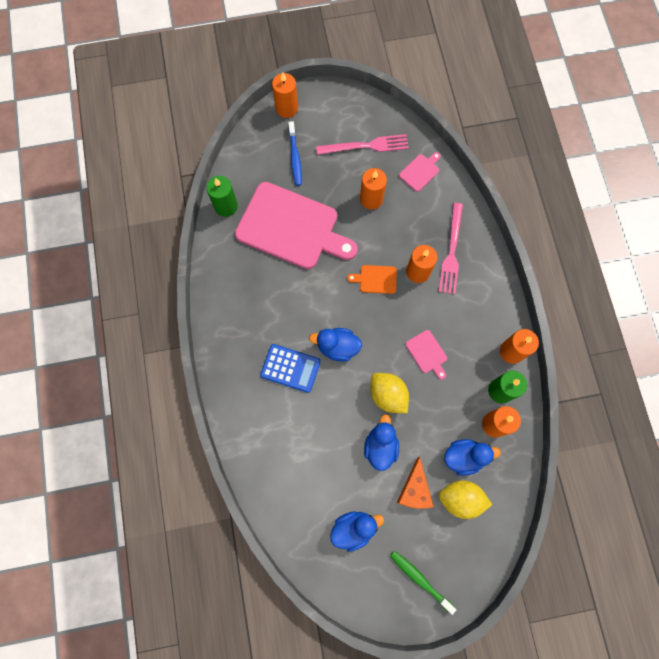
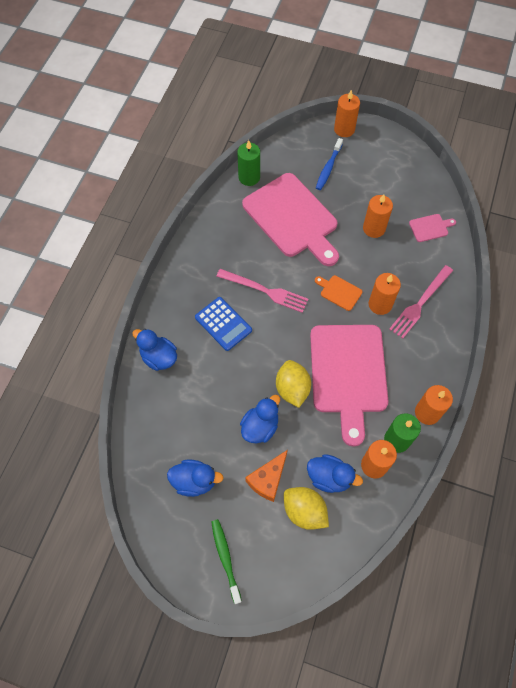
camera: 30 degrees right, 10 degrees down
(337, 347) = (273, 328): blue duck -> blue duck (159, 357)
(366, 146) = (394, 187): pink fork -> pink fork (265, 291)
(427, 353) = (348, 373): pink cutting board -> pink cutting board, size x2.49

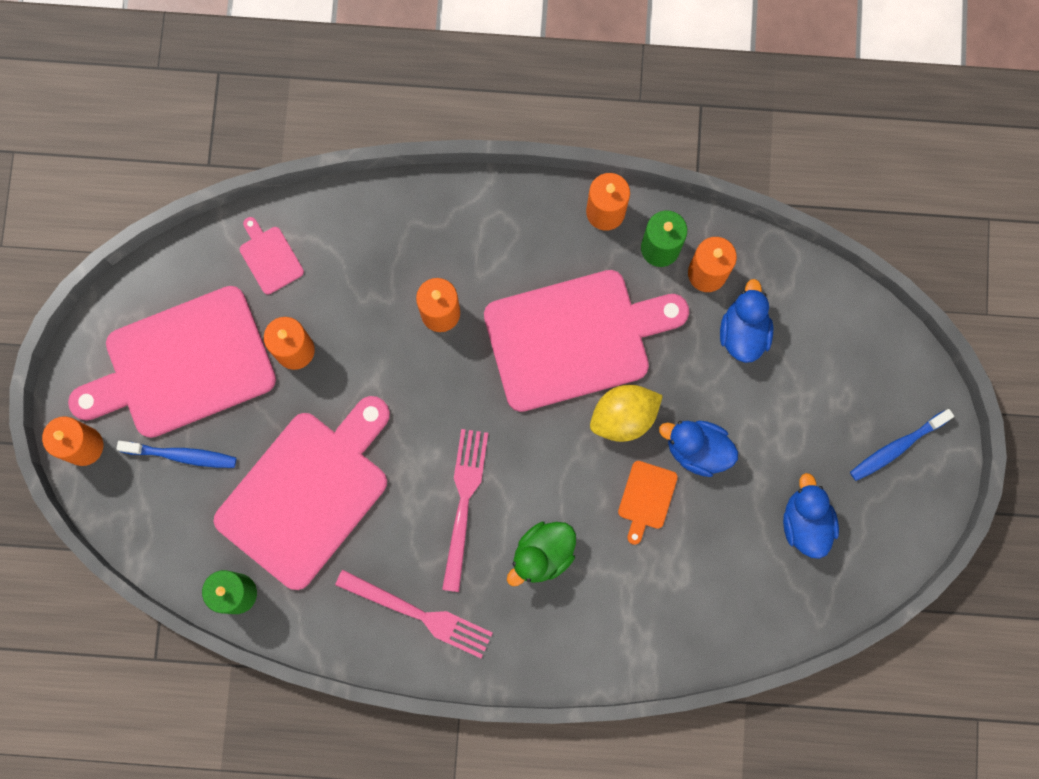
camera: 105 degrees left, 15 degrees up
(159, 357) = (629, 640): blue duck -> none
(223, 324) = (542, 554): blue calculator -> green duck
(225, 558) = (896, 447): green toothbrush -> blue toothbrush
(268, 479) = (772, 418): orange cheese -> none
(304, 511) = (801, 356): yellow lemon -> none
(339, 292) = (434, 382): orange cutting board -> orange cutting board (646, 498)
(377, 177) = (183, 365): none -> pink cutting board
(420, 303) = (422, 251): pink fork -> pink fork (419, 614)

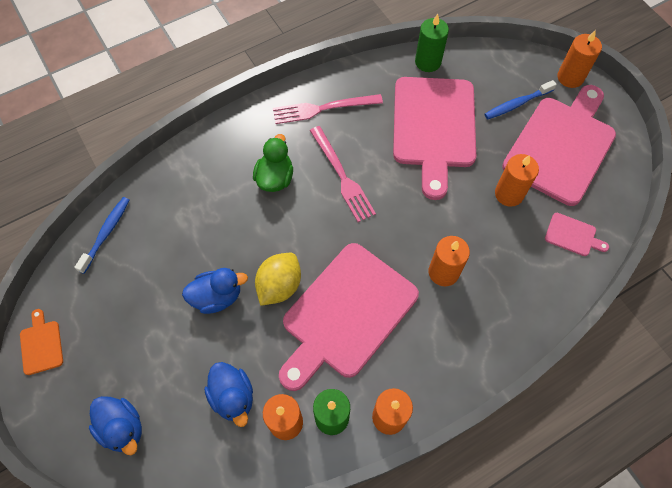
camera: 145 degrees right, 15 degrees down
(646, 498) = (232, 247): orange cutting board -> orange cutting board (41, 345)
(805, 522) = (116, 298): blue duck -> blue duck (122, 428)
(896, 447) = (74, 388): blue toothbrush -> blue toothbrush (106, 233)

